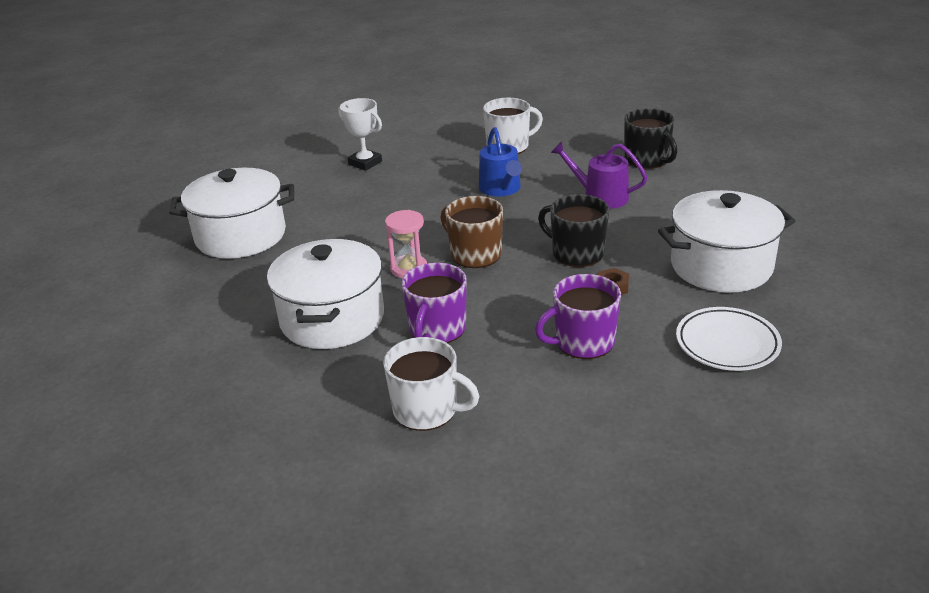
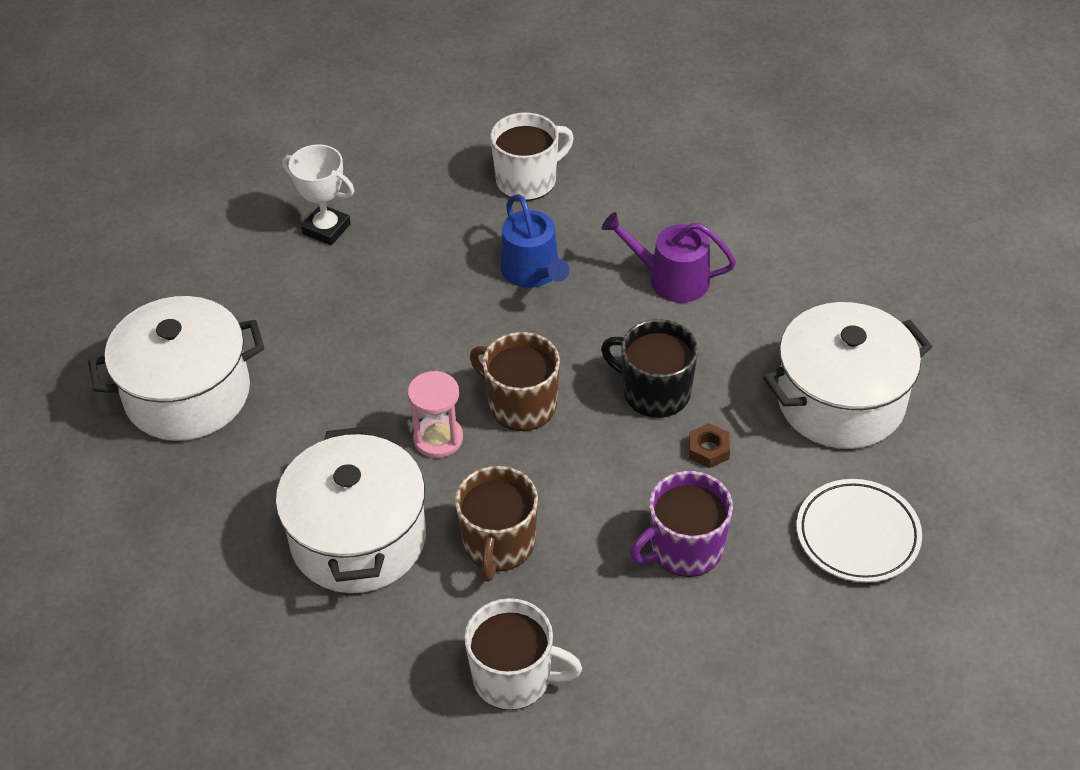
camera: 10 degrees left, 15 degrees up
(437, 329) = (498, 544): purple mug -> brown mug
(647, 160) = (726, 198): black mug -> none

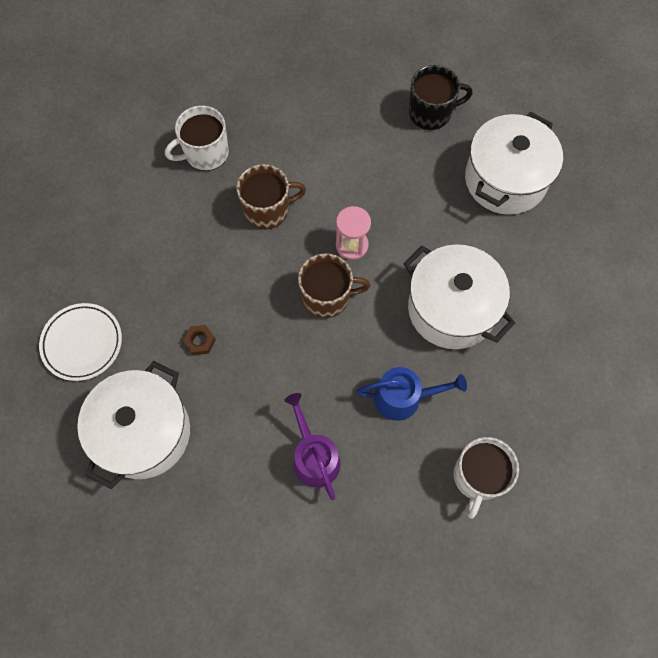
camera: 140 degrees right, 20 degrees up
(326, 229) = (557, 337): white trophy -> none
(358, 538) = (338, 166): white pot -> white pot (451, 309)
(498, 544) = (268, 210): brown mug -> brown mug turned 105 degrees clockwise
(533, 272) = (403, 398): blue watering can -> blue watering can turned 150 degrees clockwise
(654, 392) = (259, 359): black mug -> black mug (431, 112)
(671, 279) = (314, 457): purple watering can -> purple watering can turned 90 degrees counterclockwise
(684, 548) = (171, 271): purple mug -> none

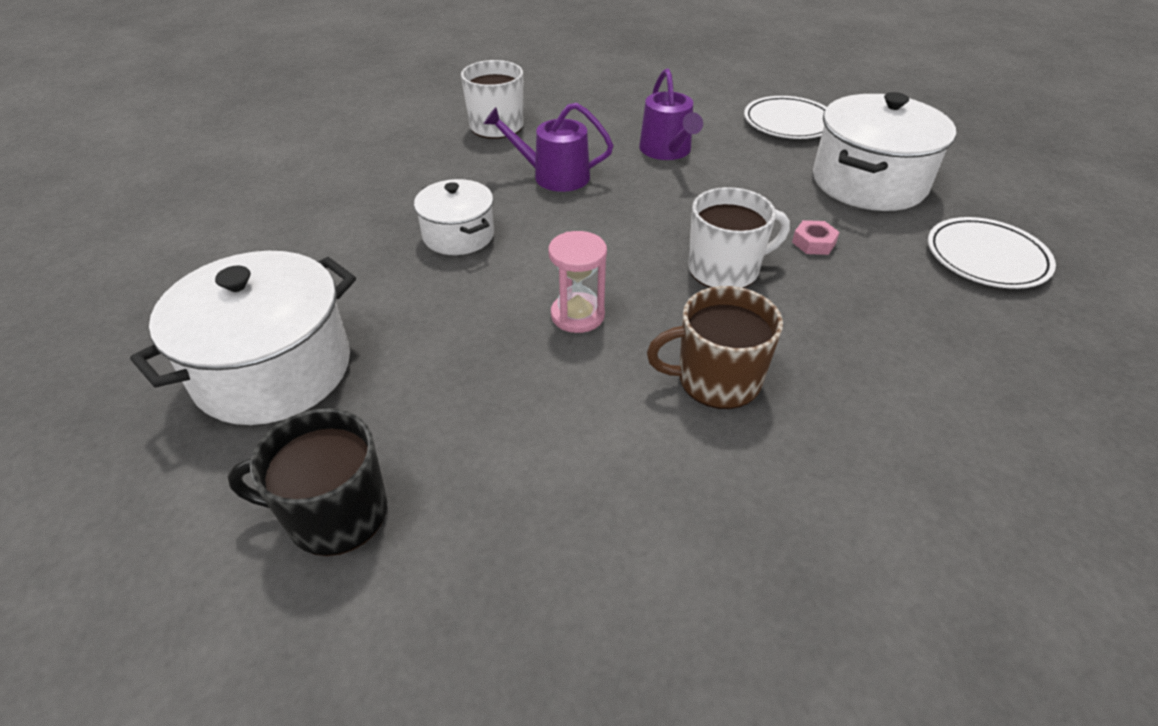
camera: 170 degrees left, 25 degrees down
(200, 341) = (814, 243): brown nut -> pink nut
(201, 532) = (788, 123): none -> white plate
(205, 153) = (854, 498): white mug -> white mug (725, 269)
(327, 297) = (629, 264): brown mug -> none
(403, 398) = (554, 176): blue watering can -> purple watering can
(451, 309) = (458, 235): white pot -> white pot, size x0.58

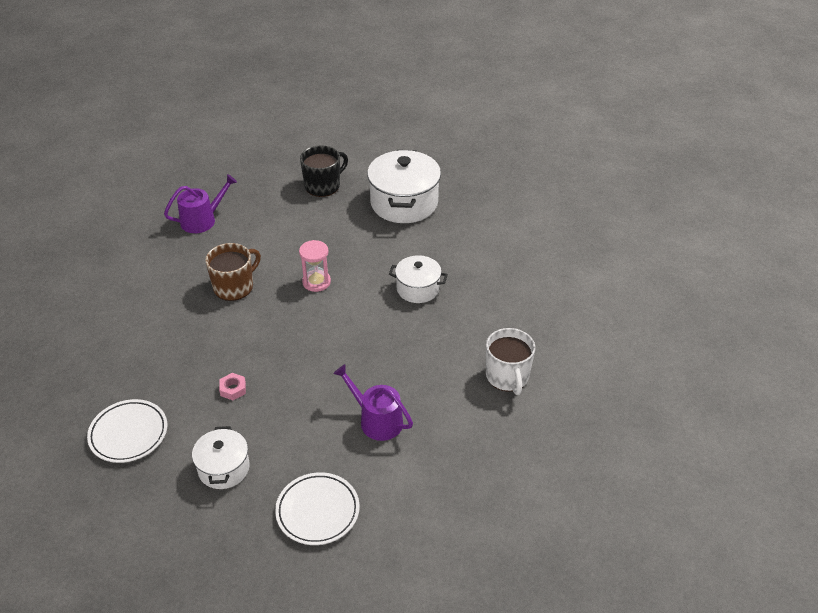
camera: 140 degrees right, 0 degrees up
(554, 176) = (420, 354): purple watering can -> purple watering can (202, 220)
(725, 269) = (269, 343): white mug -> none
(868, 182) = (224, 468): white pot -> white pot, size x0.58

